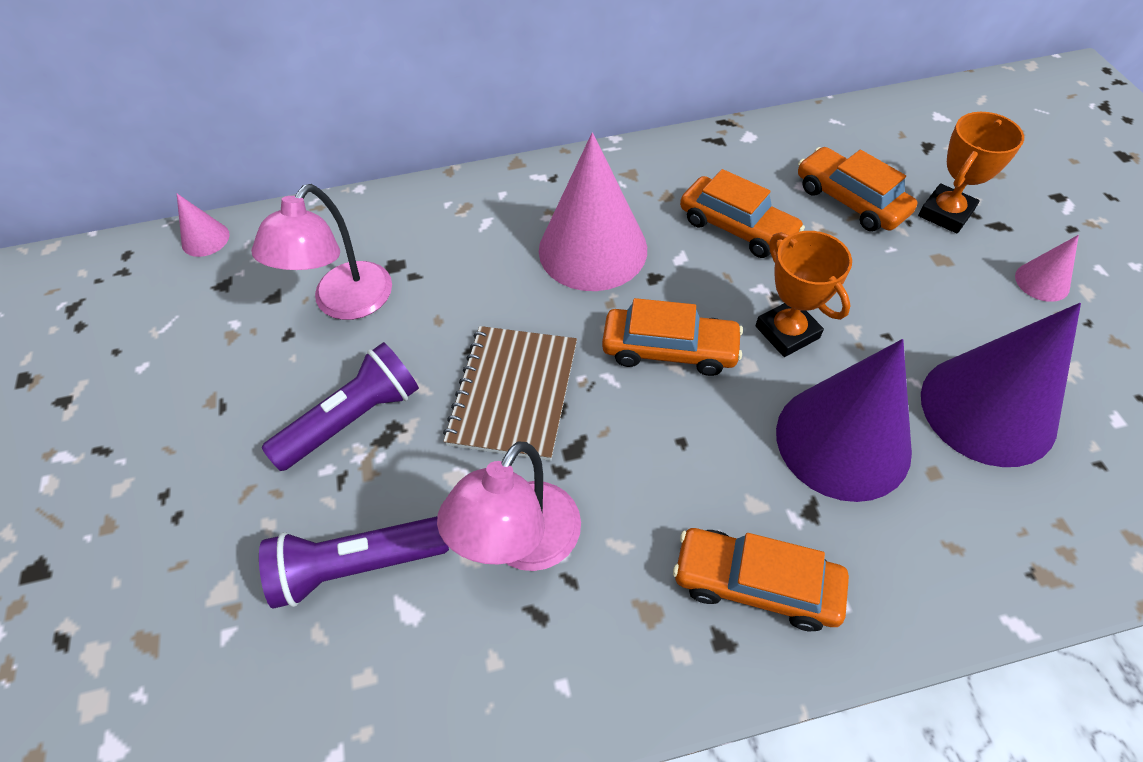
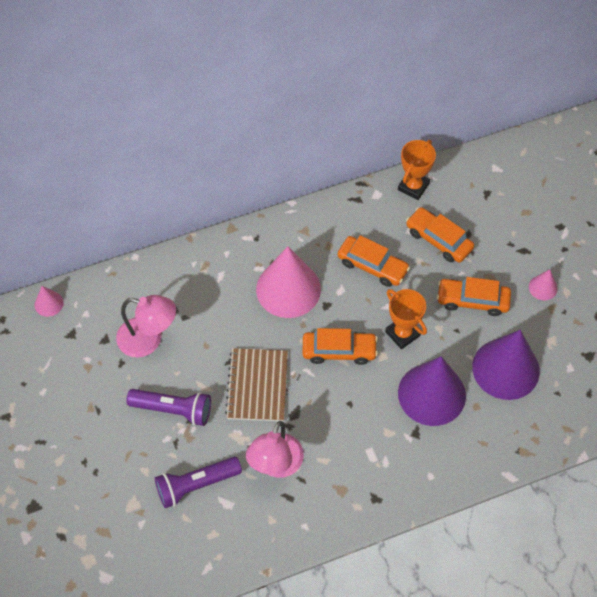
camera: 10 degrees left, 5 degrees up
(344, 303) = (148, 340): pink lamp -> pink lamp turned 90 degrees counterclockwise
(353, 419) = (173, 410): purple flashlight -> purple flashlight turned 60 degrees clockwise
(756, 584) = (390, 471): orange car -> orange car (472, 300)
(945, 213) = (493, 244): orange trophy -> orange trophy (413, 187)

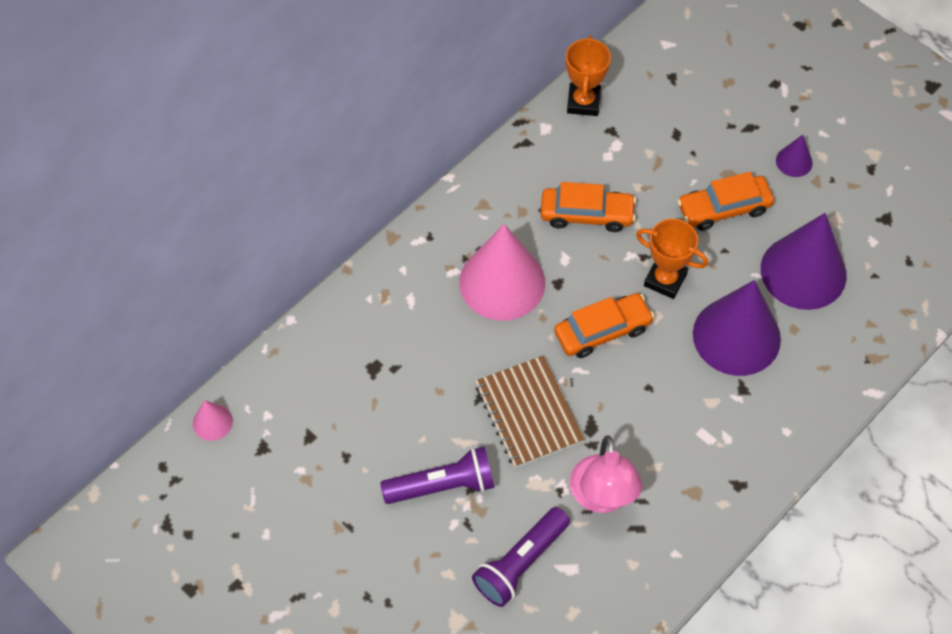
camera: 25 degrees left, 0 degrees up
(148, 340) = (365, 414): pink lamp -> none
(438, 240) = (647, 153): orange car -> none
(543, 287) = (794, 161): pink cone -> purple cone

